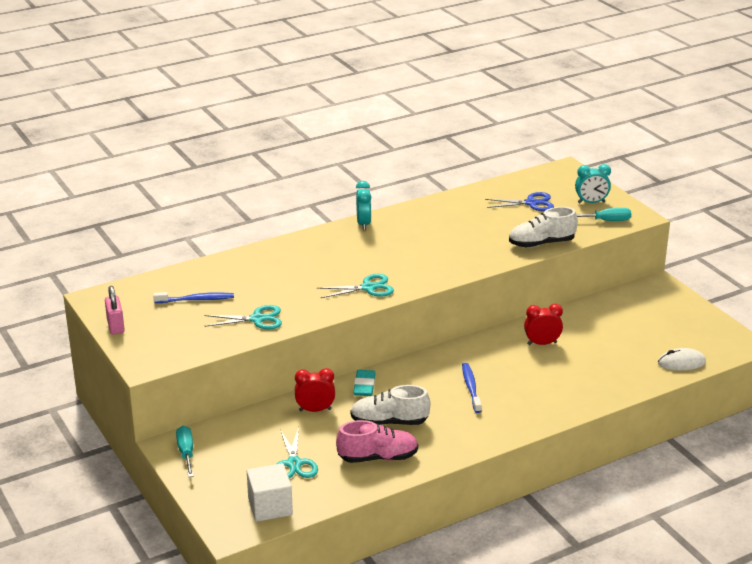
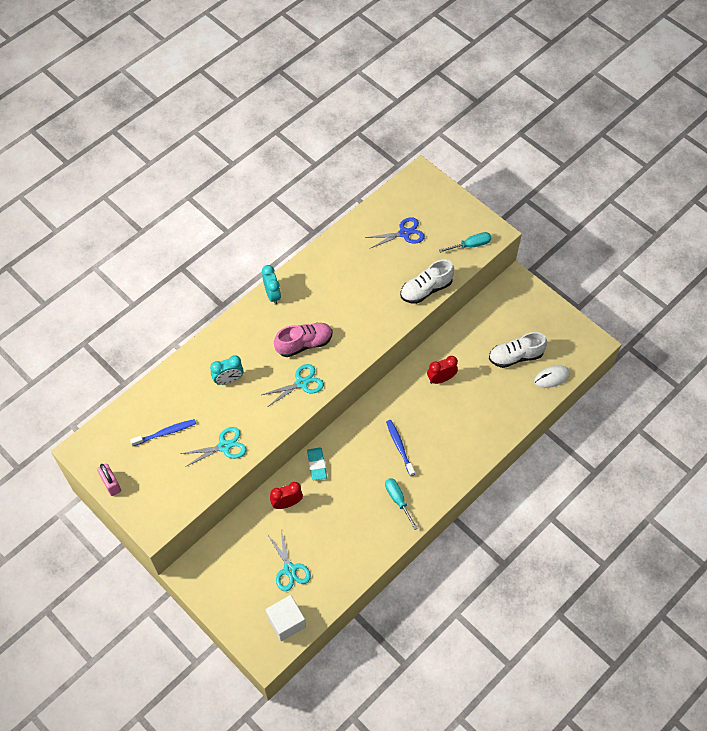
camera: 15 degrees left, 30 degrees up
(186, 453) = (203, 578): turquoise screwdriver -> turquoise screwdriver (398, 500)
(378, 457) = (350, 546): pink shoe -> pink shoe (304, 344)
(389, 422) = (348, 503): white shoe -> white shoe (515, 356)
(591, 202) = (453, 221): turquoise clock -> turquoise clock (228, 380)

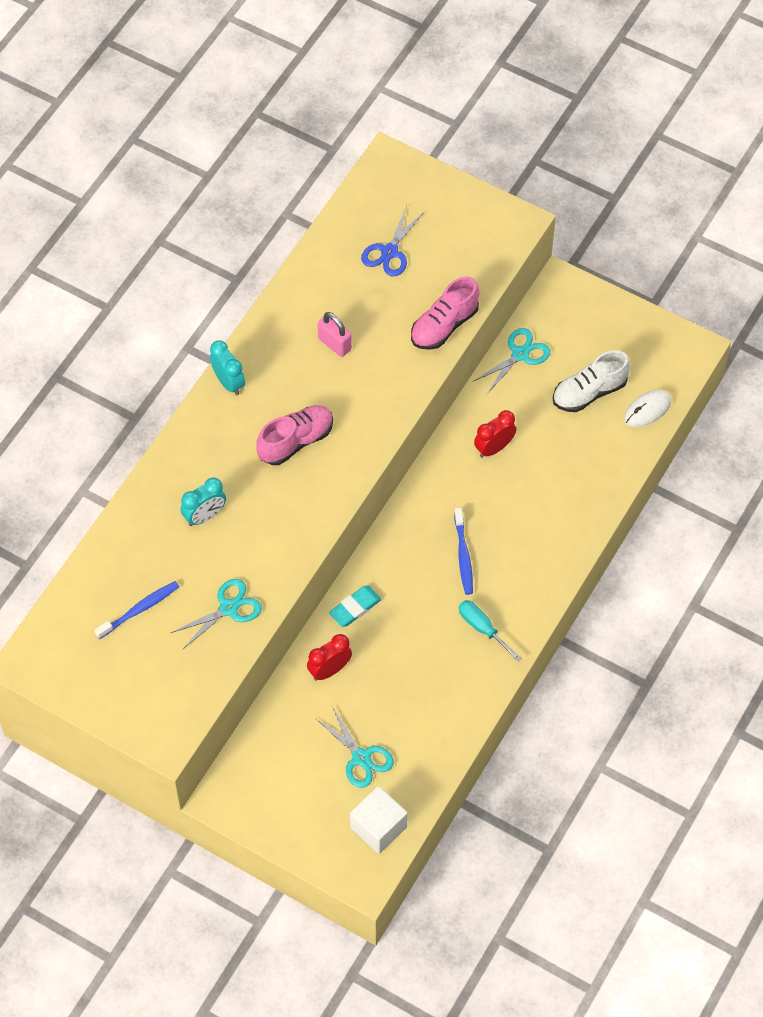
camera: 15 degrees left, 0 degrees up
(111, 484) = (86, 697): pink padlock -> pink padlock (334, 344)
(301, 383) = (309, 496): turquoise scissors -> turquoise scissors (520, 354)
(317, 465) = (355, 608): turquoise eraser -> turquoise eraser turned 75 degrees clockwise
(399, 447) = (463, 556): blue toothbrush -> blue toothbrush turned 150 degrees counterclockwise
(404, 233) = (389, 252): blue scissors -> blue scissors turned 150 degrees clockwise
(426, 289) = (444, 325): white shoe -> pink shoe
(471, 245) = (489, 248): turquoise screwdriver -> none

